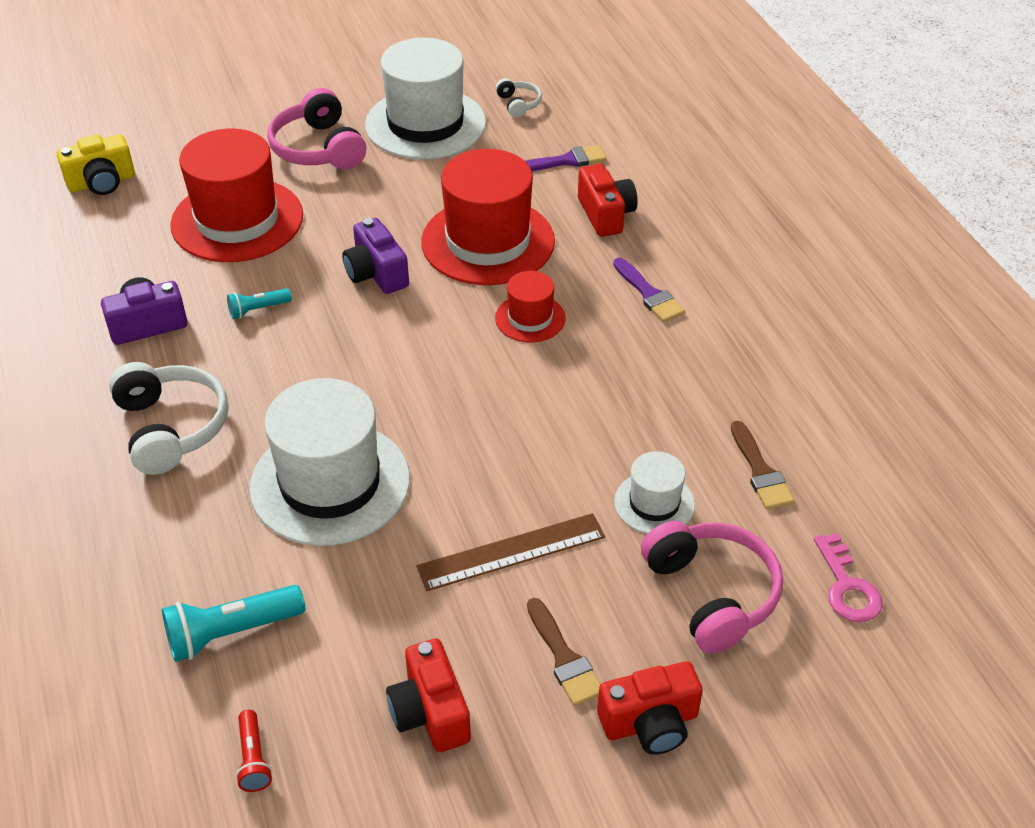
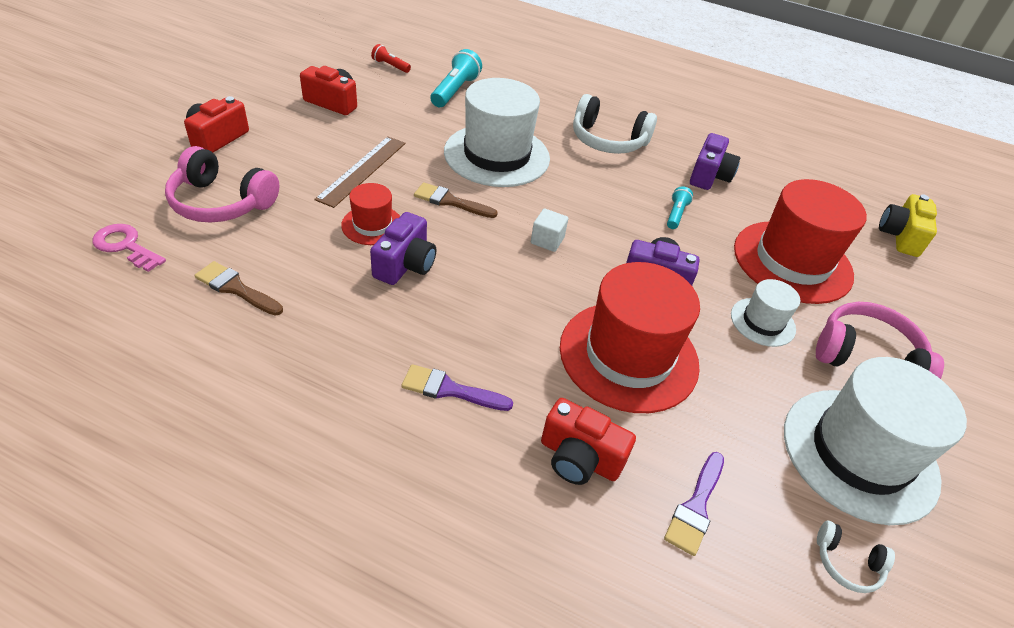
camera: 130 degrees right, 0 degrees up
(420, 356) = (547, 240): none -> white cube
(530, 318) = (515, 308): red hat -> red hat (372, 225)
(564, 657) = (287, 143): brown brush -> brown brush (450, 201)
(582, 408) = (405, 264): none -> purple camera
(654, 503) = (299, 232): white hat -> white hat (762, 322)

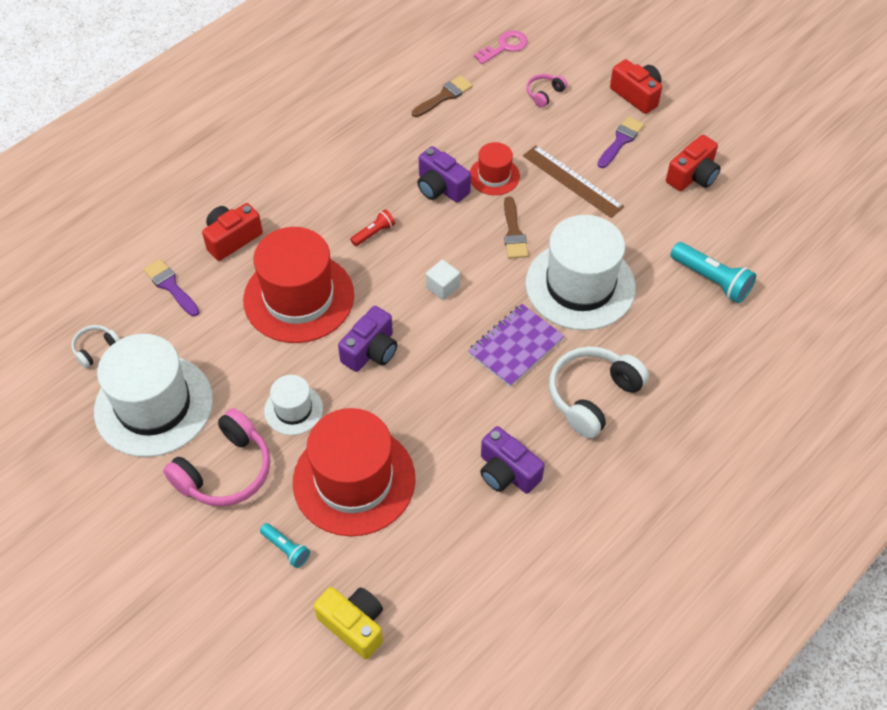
camera: 115 degrees right, 10 degrees up
(221, 202) = (544, 94): pink headphones -> pink headphones, size x0.50
(390, 66) = (770, 233): red flashlight -> red flashlight (374, 233)
(450, 201) = (513, 232): brown brush -> brown brush turned 135 degrees clockwise
(450, 390) = (312, 188): purple brush -> purple brush (620, 141)
(587, 185) = (515, 346): none -> purple notebook
(676, 214) = (451, 407): turquoise flashlight -> turquoise flashlight (286, 549)

